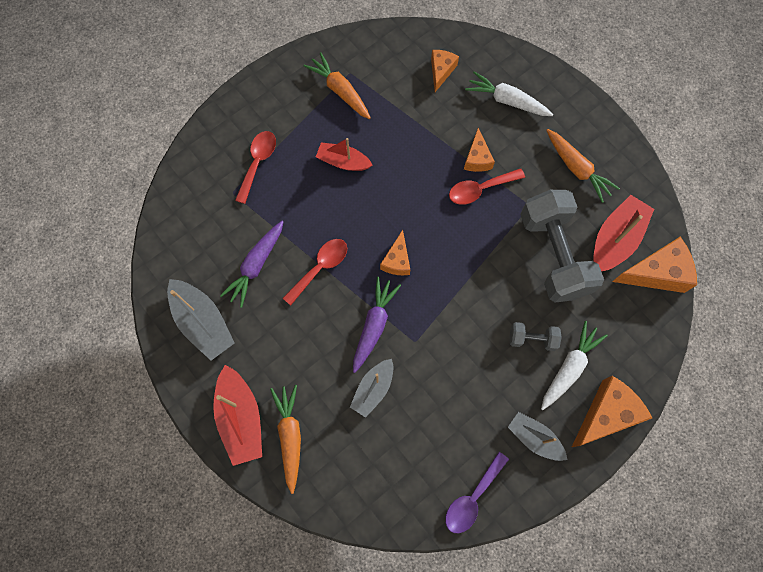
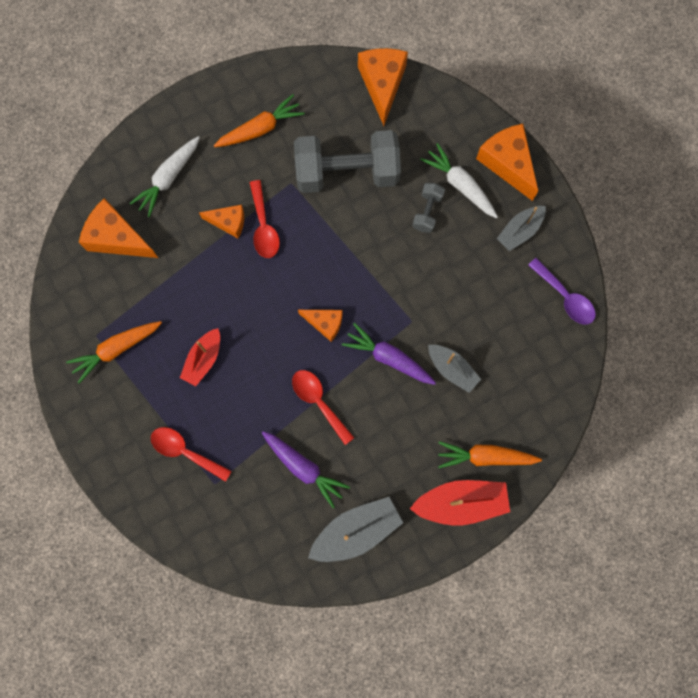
camera: 80 degrees left, 5 degrees up
(441, 71) = (117, 238): orange cheese -> orange cheese, size x1.67
(615, 239) = (342, 112): red boat -> none

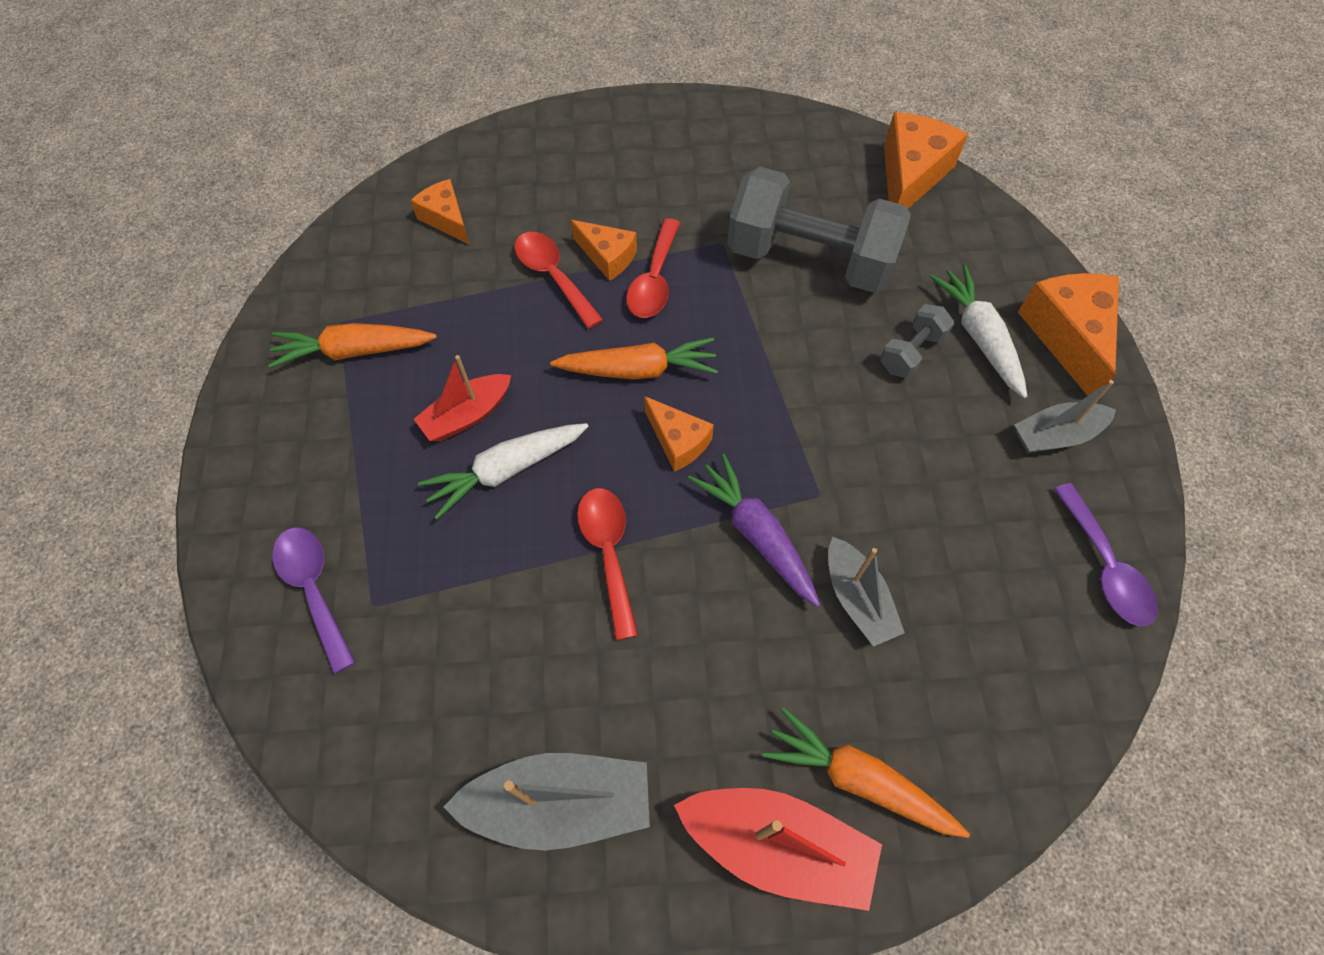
camera: 25 degrees right, 15 degrees down
(117, 238) = (446, 219): orange cheese -> orange cheese, size x0.60
(168, 178) = (556, 178): white carrot -> white carrot (506, 470)
(180, 490) = (314, 589): none -> purple spoon
(185, 451) = (359, 535): red spoon -> red spoon (553, 277)
(260, 128) = (712, 167): orange carrot -> orange carrot (638, 369)
(304, 468) = (528, 647): purple carrot -> none

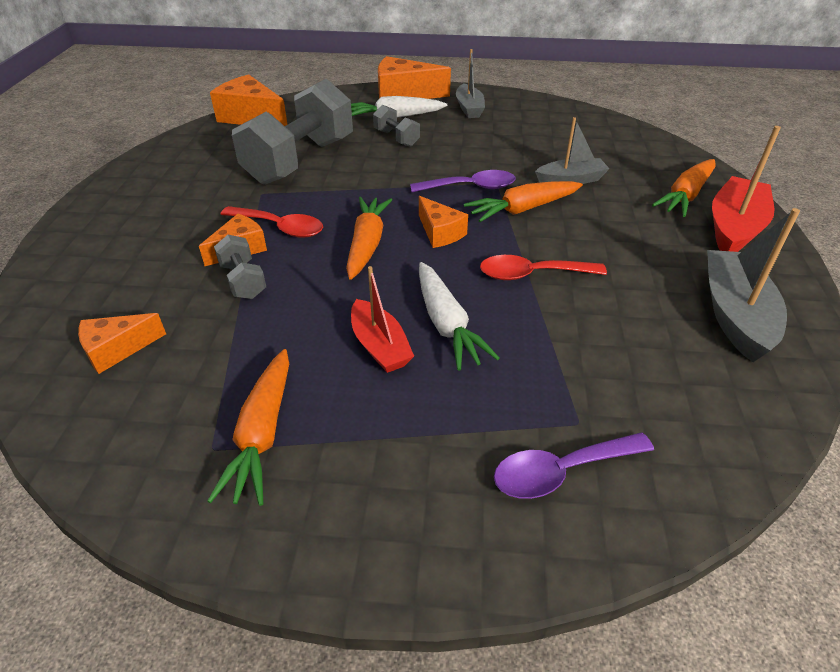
camera: 80 degrees left, 20 degrees down
(553, 277) = (243, 281): red spoon -> grey dumbbell
(678, 441) = (440, 232): orange cheese -> orange cheese turned 90 degrees clockwise
(756, 534) = (522, 209): purple carrot -> orange carrot
(1104, 566) = (551, 110): purple spoon -> purple spoon (470, 187)

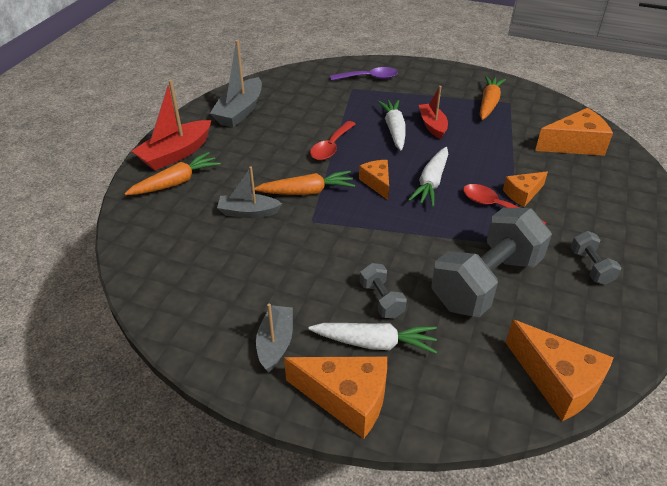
camera: 165 degrees left, 0 degrees up
(117, 349) = (574, 144): orange cheese -> orange cheese, size x1.67
(243, 281) = (514, 171): grey dumbbell -> grey dumbbell (590, 267)
(367, 244) = (431, 183): orange carrot -> white carrot
(470, 187) = (336, 219): purple spoon -> none
(532, 274) = (331, 146): red spoon -> red spoon turned 105 degrees clockwise

